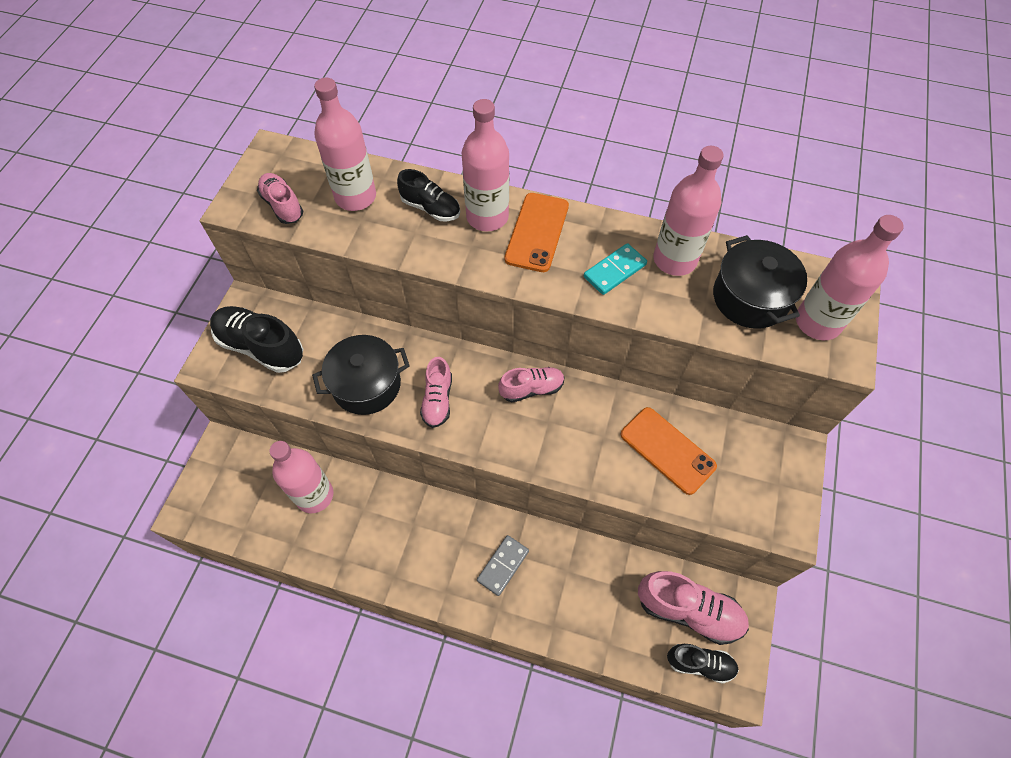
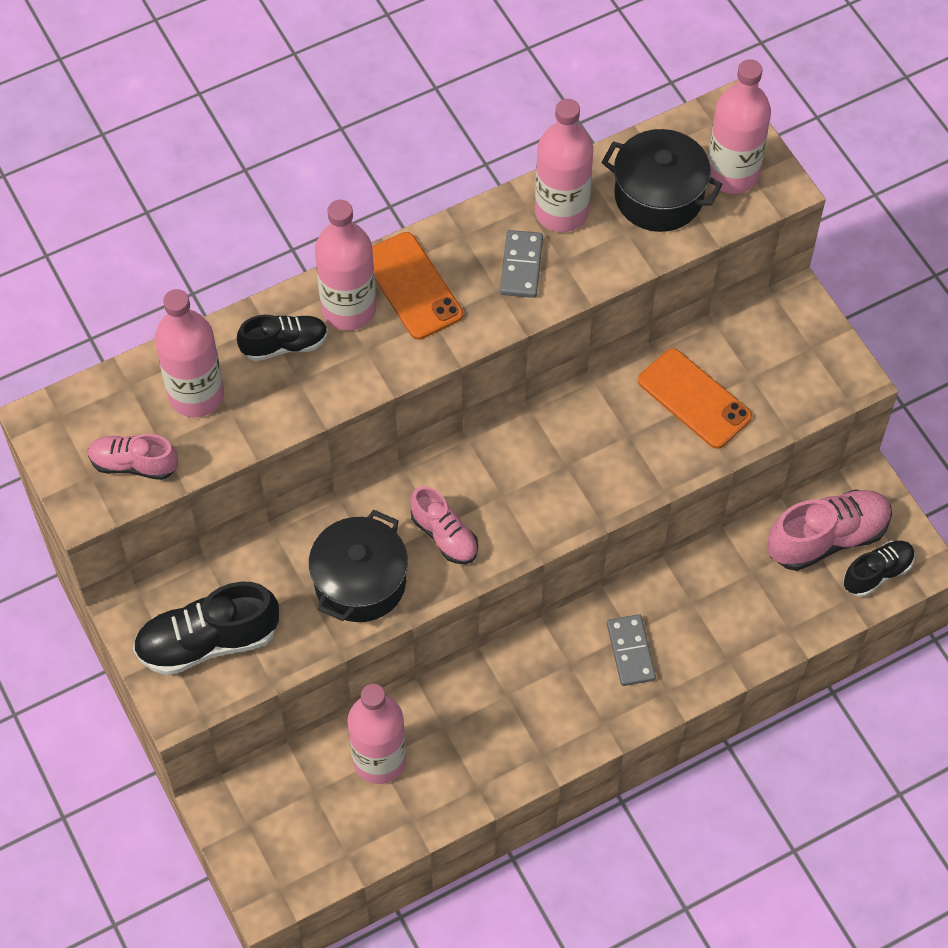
camera: 45 degrees left, 0 degrees up
(531, 389) = (519, 449): pink shoe -> none
(615, 271) = (521, 266): turquoise domino -> grey domino
(667, 450) = (694, 399): orange phone -> orange phone turned 45 degrees clockwise

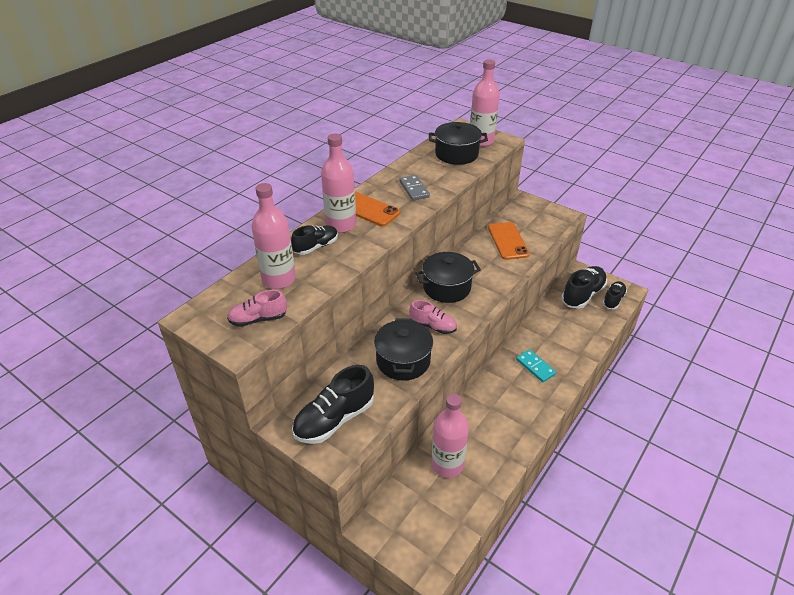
camera: 25 degrees left, 20 degrees down
(515, 463) = (446, 287): none -> black pot
(561, 212) = (418, 169): pink bottle -> none
(631, 651) = (535, 367): grey domino -> turquoise domino
(694, 399) = (508, 241): orange phone -> orange phone turned 60 degrees clockwise
(827, 538) = (582, 295): pink shoe -> black shoe

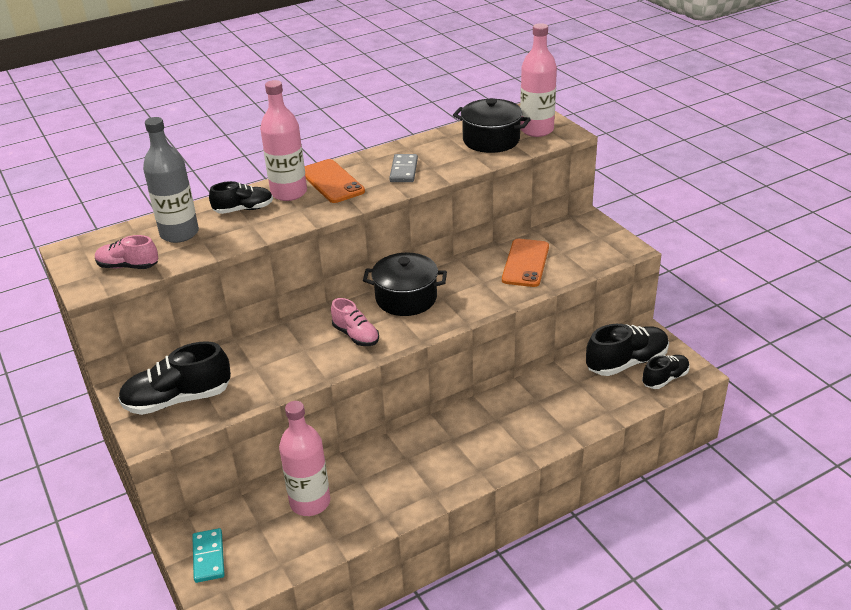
camera: 25 degrees right, 5 degrees down
(279, 279) = (179, 233): pink bottle -> grey bottle
(403, 361) = (294, 362): black pot -> none
(535, 367) = (496, 429): turquoise domino -> turquoise domino (209, 557)

